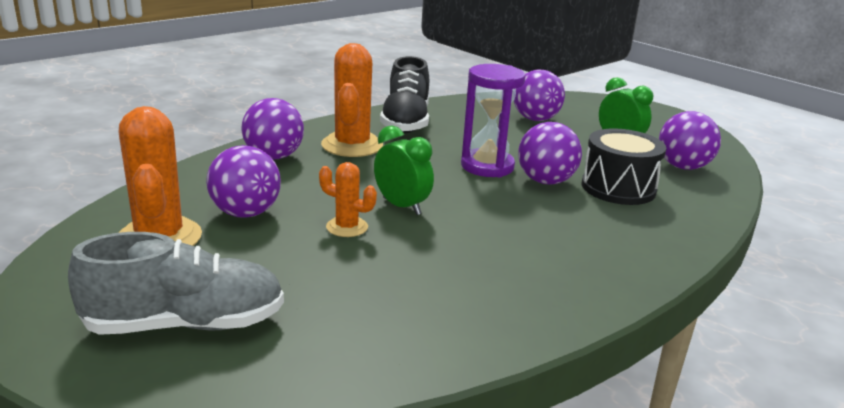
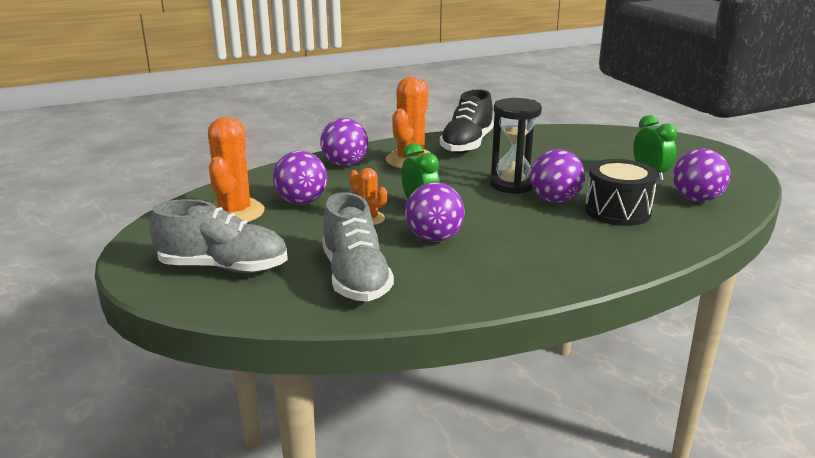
camera: 20 degrees right, 0 degrees up
(379, 313) = (355, 277): none -> grey shoe
(487, 166) = (512, 184): purple hourglass -> black hourglass
(535, 119) = (585, 149): purple ball -> purple ball (434, 238)

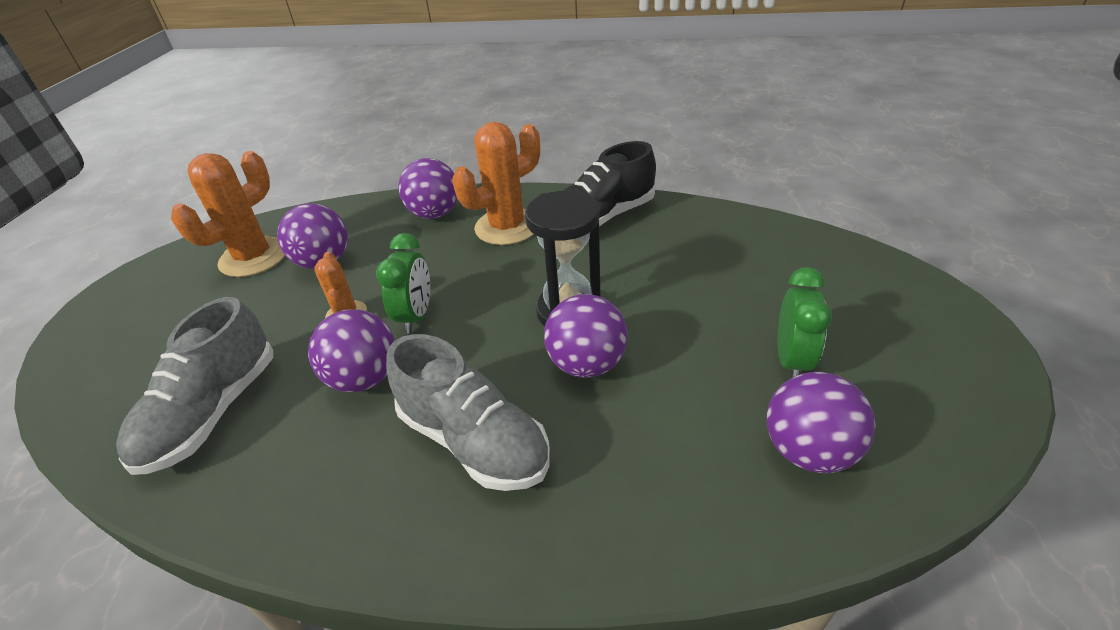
camera: 35 degrees right, 15 degrees up
(223, 267) = (143, 338): grey shoe -> grey shoe (473, 440)
(617, 211) = (647, 424): black drum -> none

